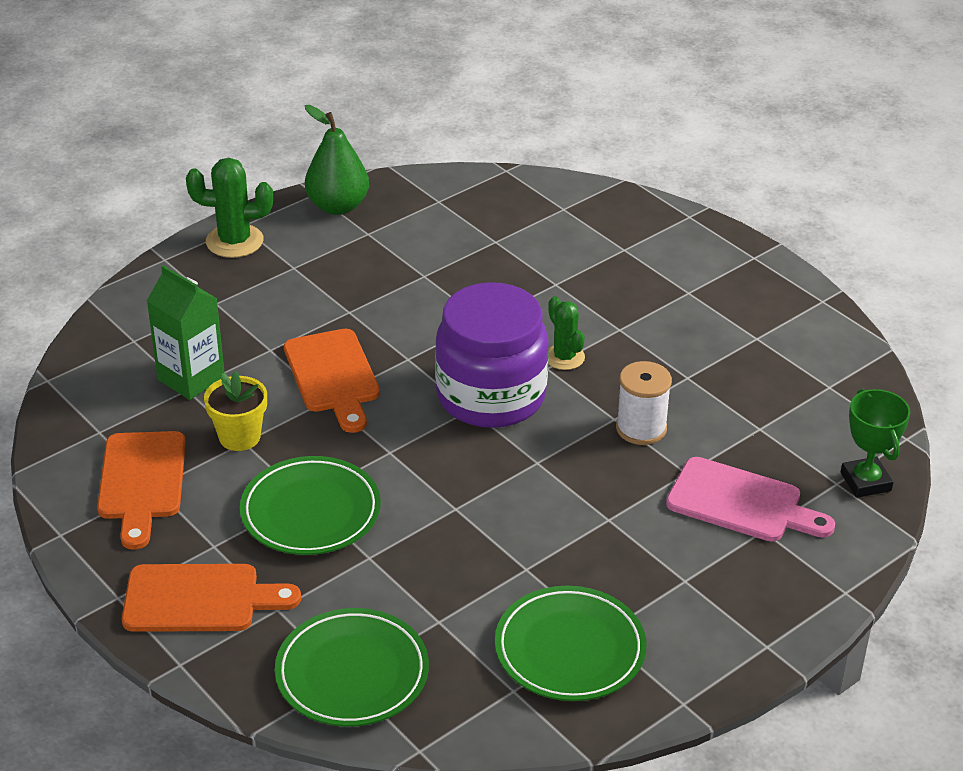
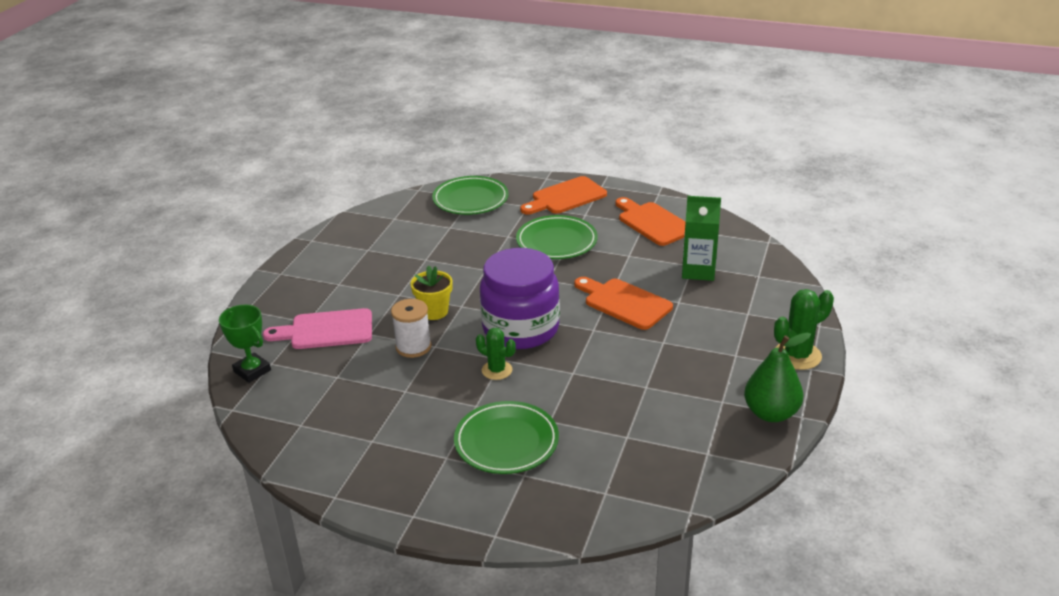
camera: 150 degrees right, 5 degrees down
(239, 437) = (633, 256): yellow flower pot -> yellow flower pot (434, 311)
(570, 649) = (379, 239): green plate -> green plate (506, 442)

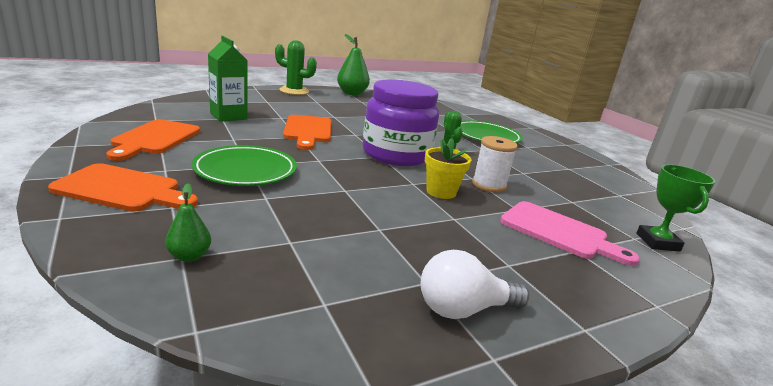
camera: 140 degrees left, 10 degrees down
(339, 249) = (463, 309): none -> white light bulb
(470, 199) = (189, 256): green plate -> green pear

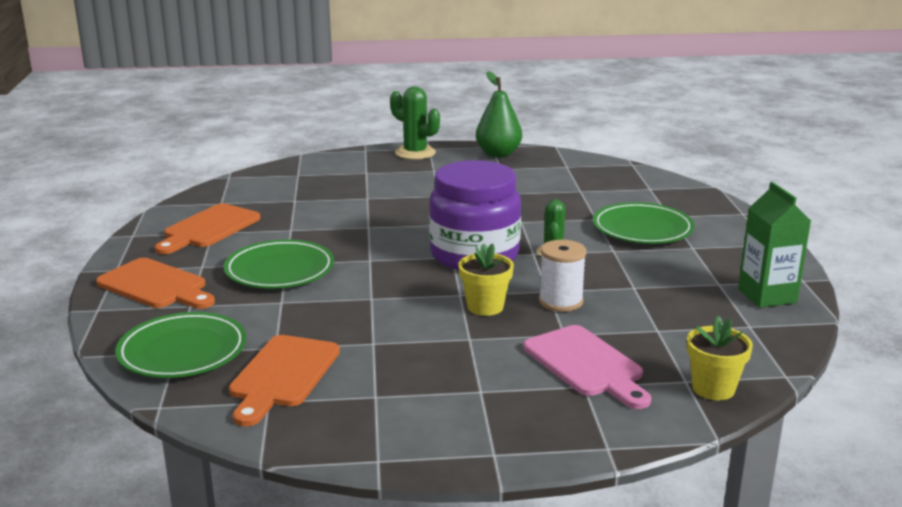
camera: 25 degrees right, 0 degrees up
(189, 256) = (182, 351): green pear -> green plate
(228, 116) = (304, 197): green carton -> green carton (767, 296)
(308, 131) = (387, 218): orange cutting board -> orange cutting board (283, 375)
(463, 309) = (389, 422): white light bulb -> none
(657, 242) = (713, 388): green trophy -> yellow flower pot

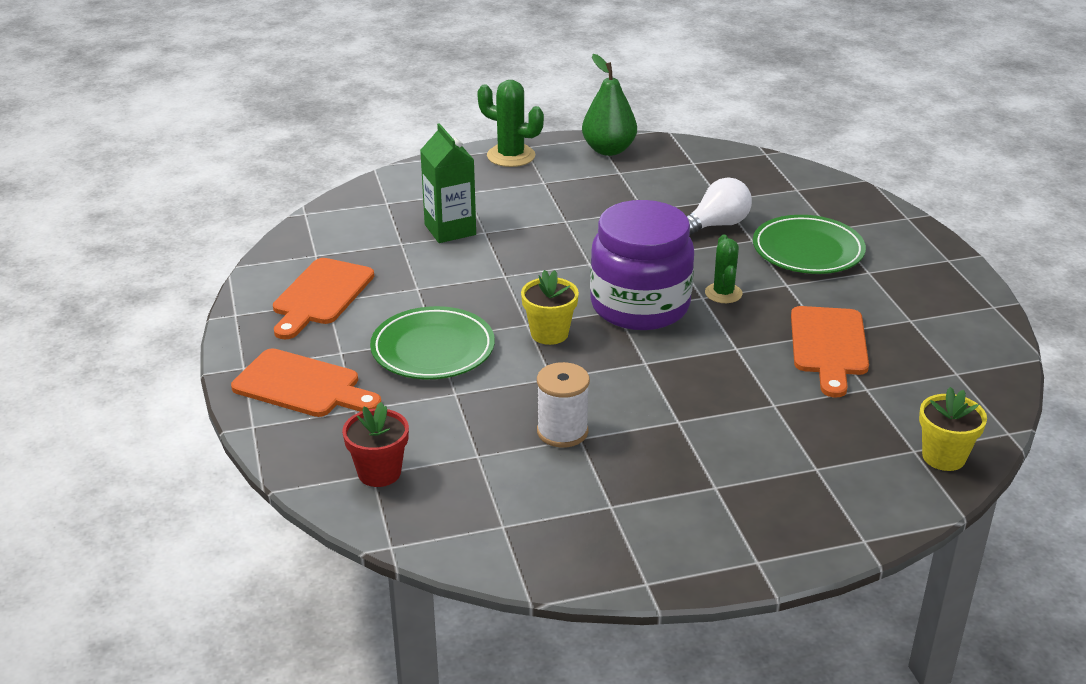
camera: 10 degrees left, 10 degrees up
(182, 351) = (379, 472): green plate -> red flower pot
(283, 375) = (503, 491): orange cutting board -> orange cutting board (829, 346)
(485, 307) = (679, 377): yellow flower pot -> yellow flower pot (549, 333)
(560, 301) = (755, 361): white spool -> white spool (562, 431)
(568, 207) = (716, 225): none -> white light bulb
(586, 364) = (810, 441): pink cutting board -> none
(767, 296) = (963, 331): green carton -> green carton (450, 230)

